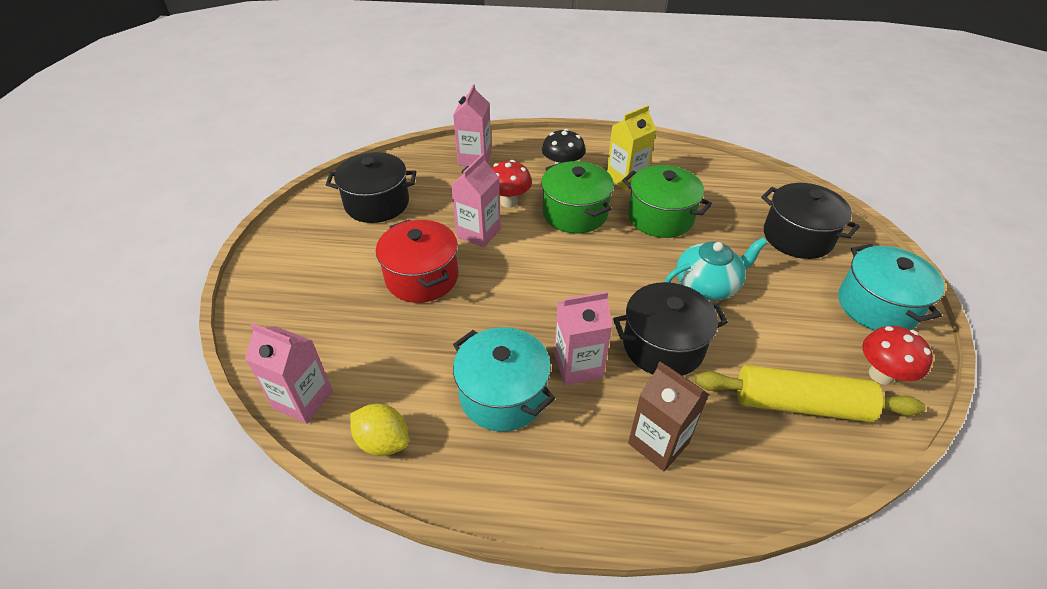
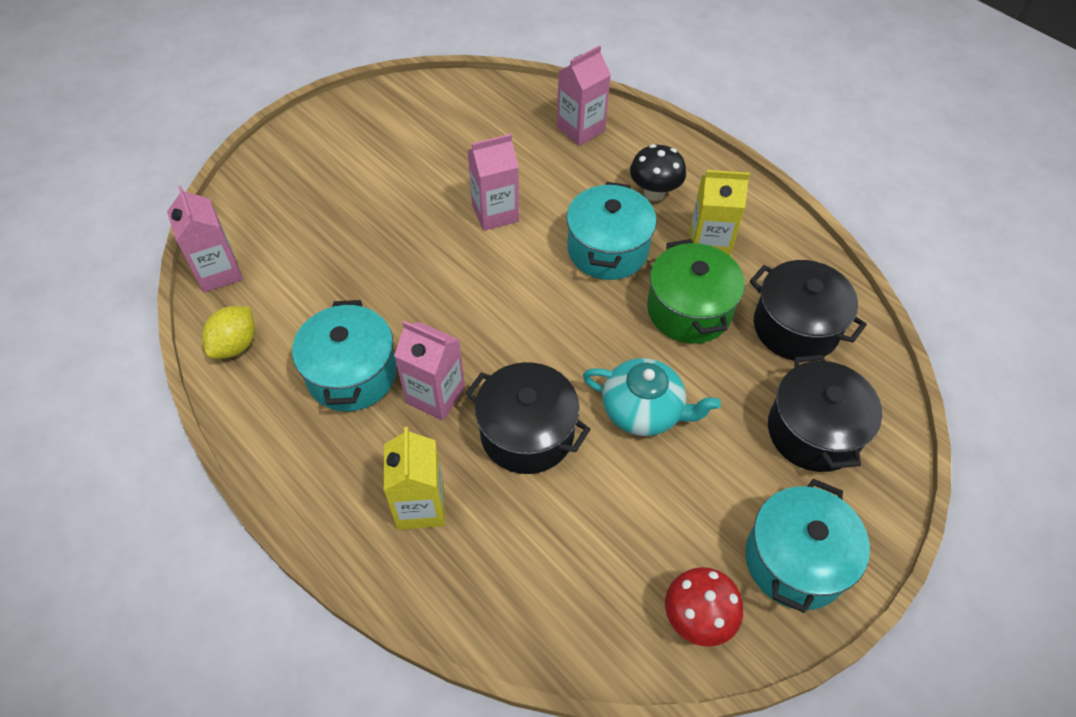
camera: 40 degrees right, 10 degrees up
(377, 203) = (442, 126): black pot -> black pot (795, 327)
(383, 441) = (235, 345): yellow lemon -> yellow lemon turned 45 degrees clockwise
(422, 277) = (402, 225): red pot -> none
(509, 202) = (559, 197): red mushroom -> none
(575, 213) = (607, 250): green pot -> turquoise pot
(658, 443) = (420, 506): brown carton -> yellow carton
(800, 404) = (580, 576): yellow rolling pin -> none

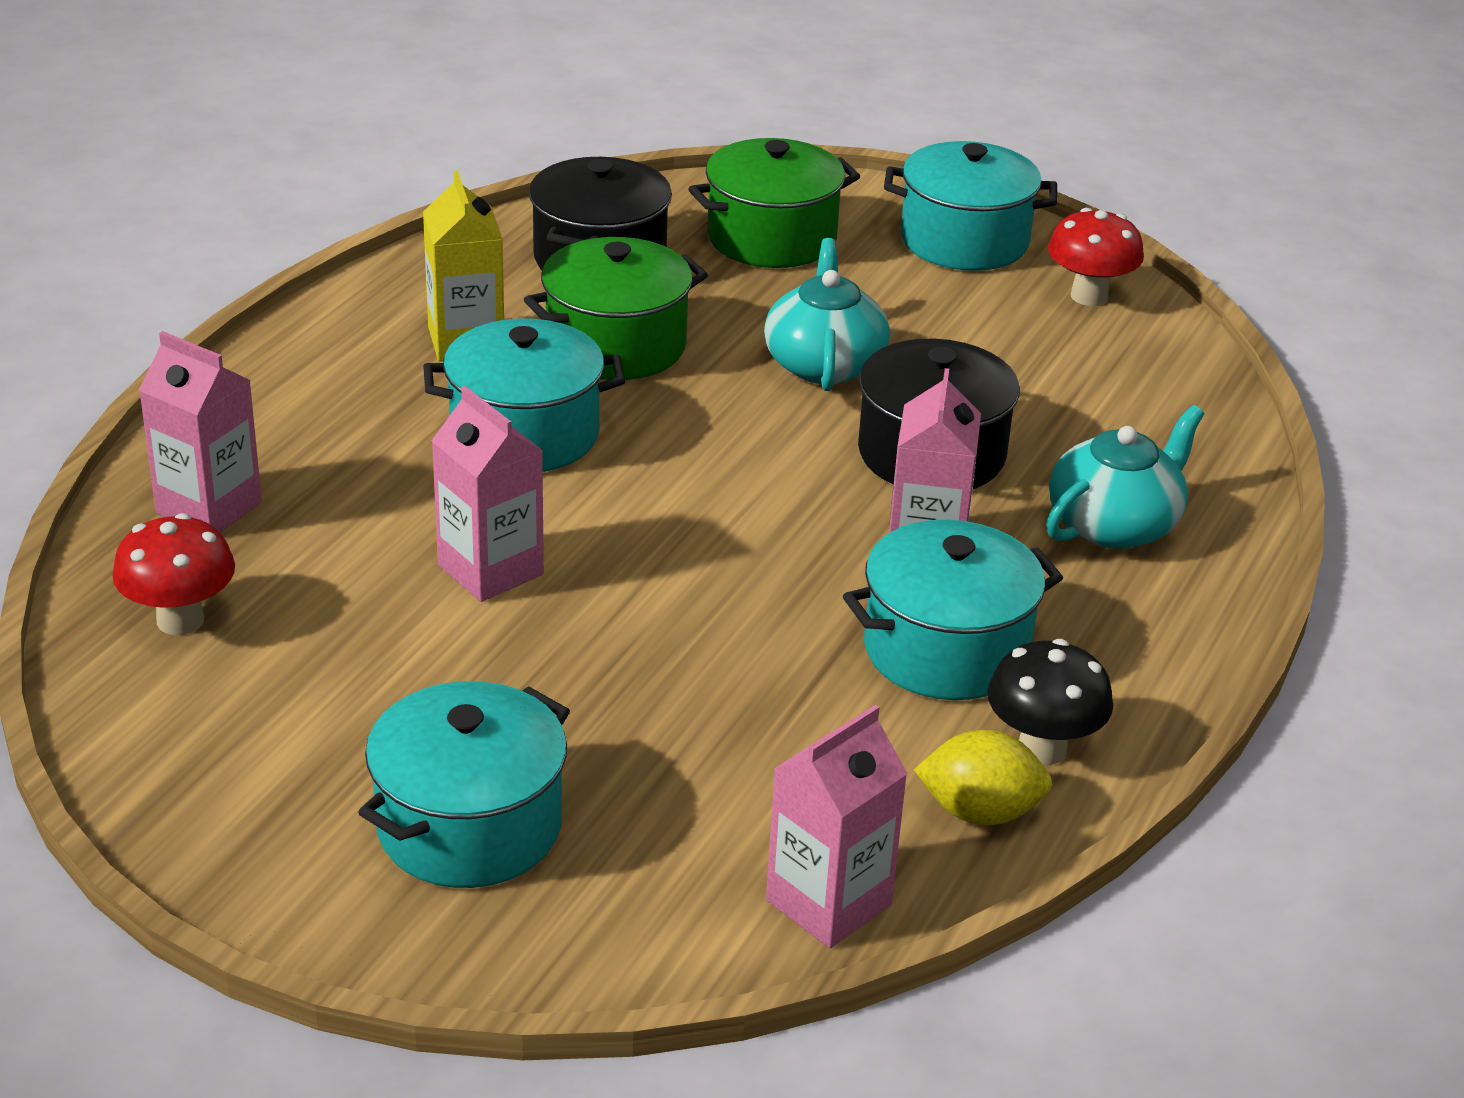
camera: 110 degrees left, 20 degrees down
(329, 173) = (469, 826): none -> turquoise pot
(420, 506) = (1114, 524): yellow carton -> turquoise teapot
(501, 111) = (180, 620): none -> red mushroom
(654, 193) = (363, 404): black mushroom -> black mushroom (1042, 748)
(813, 431) = (771, 238): black pot -> green pot

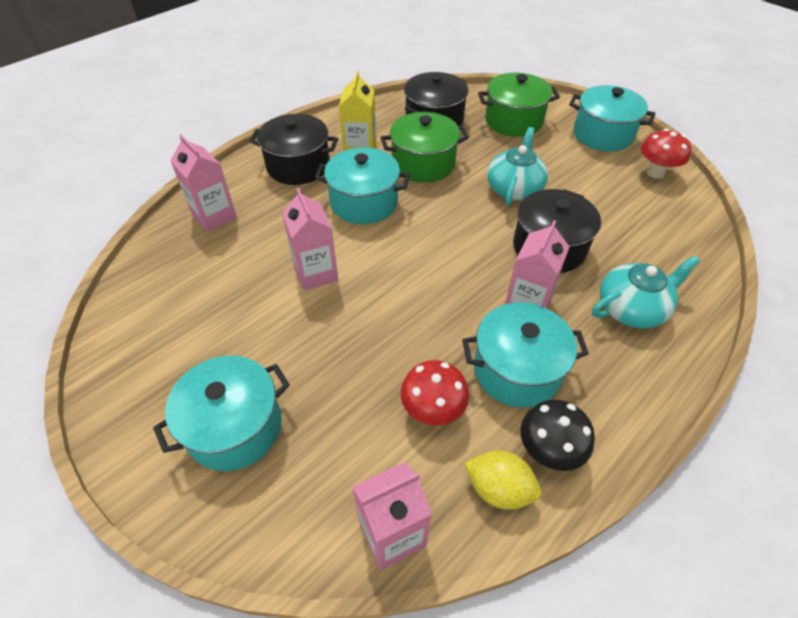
camera: 20 degrees right, 15 degrees up
(180, 620) = (171, 273): red mushroom -> red mushroom (433, 411)
(342, 388) = (298, 166): none -> black pot

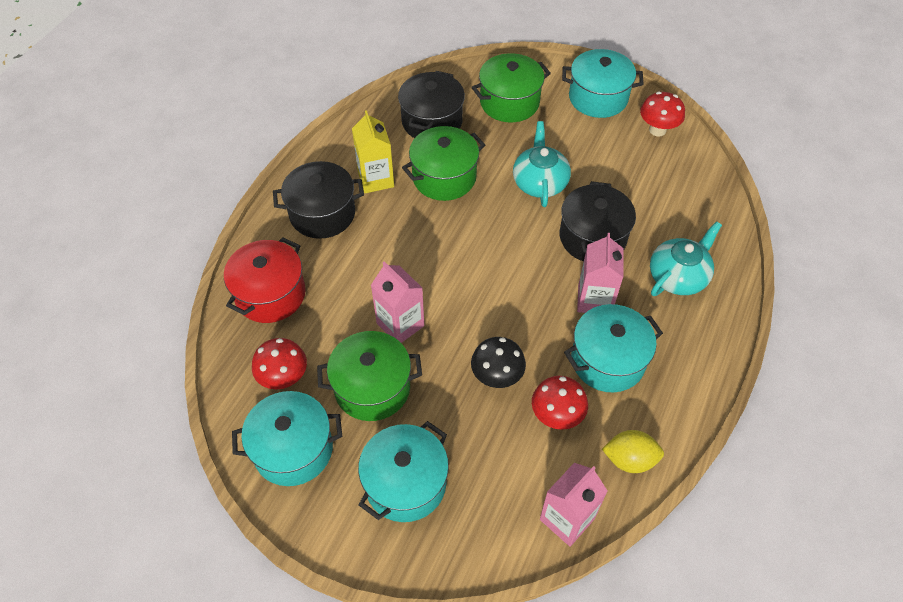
camera: 20 degrees left, 5 degrees up
(181, 289) = (284, 378): none -> red mushroom
(214, 216) = (270, 294): pink carton -> red pot
(256, 322) = (372, 388): none -> green pot
(364, 202) = (408, 237): turquoise pot -> turquoise pot (293, 449)
(548, 451) = (654, 418): black mushroom -> black mushroom (497, 377)

